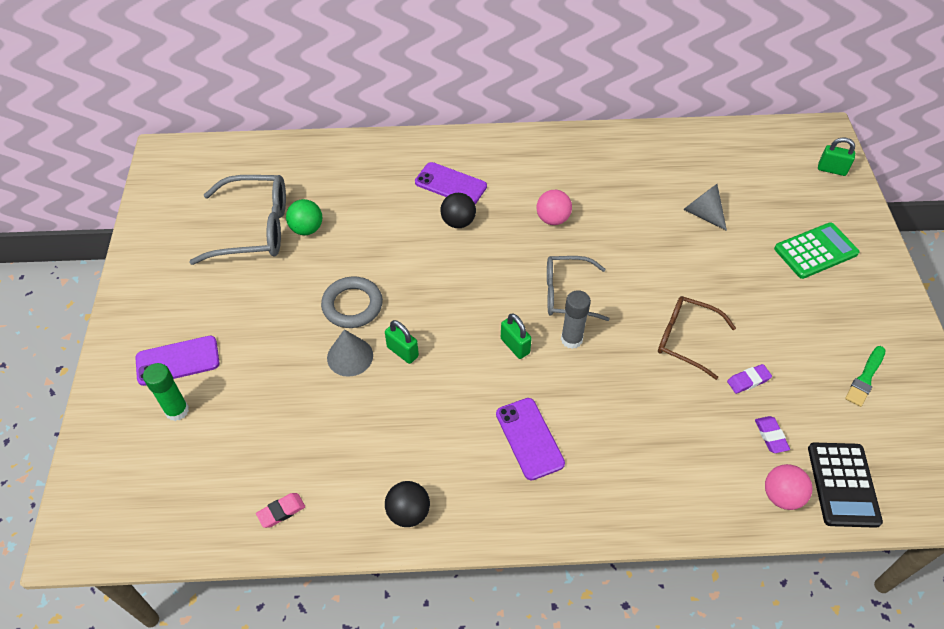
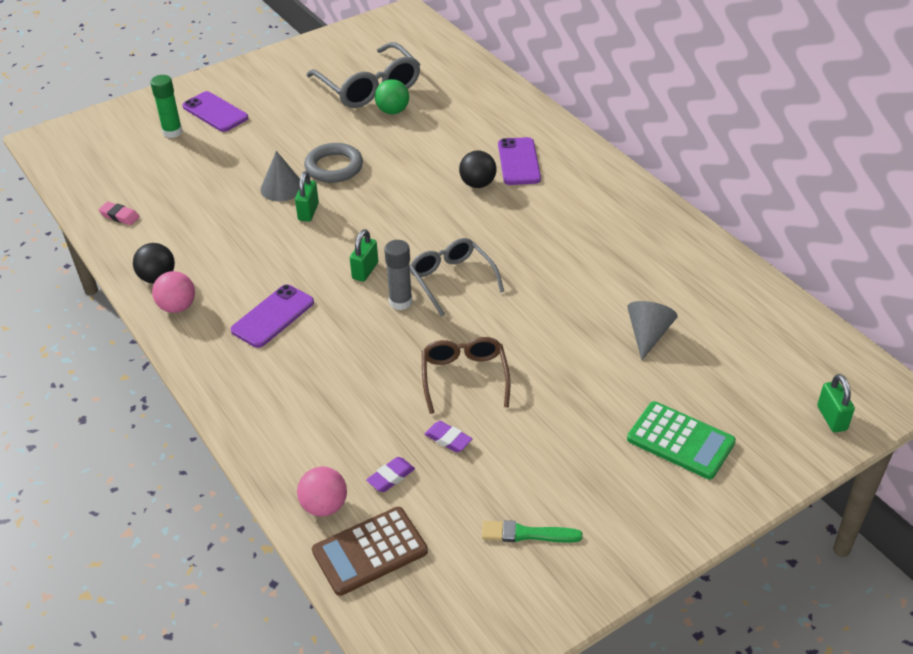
camera: 60 degrees right, 10 degrees down
(552, 219) = (537, 237): pink ball -> pink ball (177, 307)
(843, 485) = (370, 551): black calculator -> brown calculator

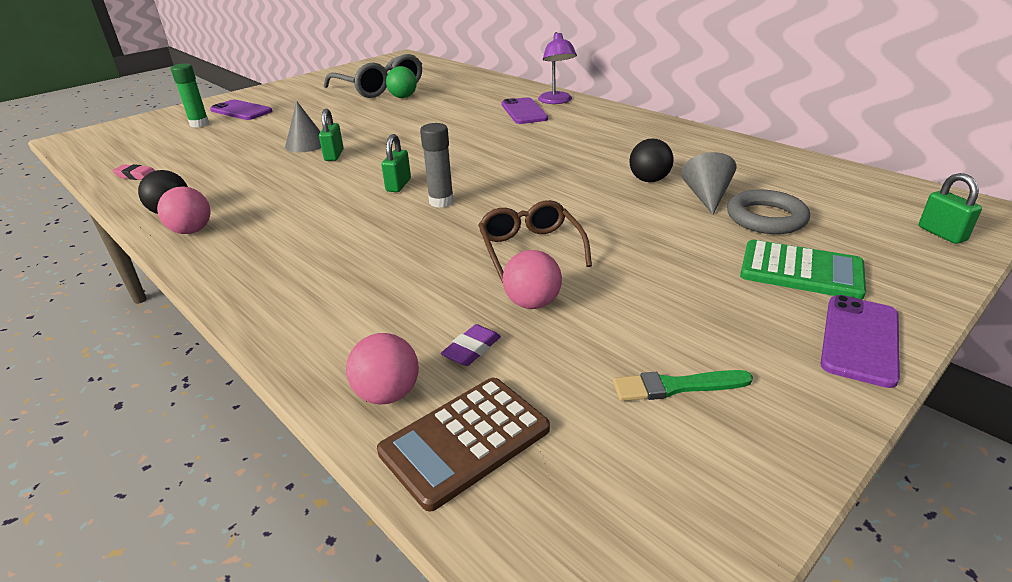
camera: 10 degrees left, 10 degrees down
(273, 316) = (302, 226): purple phone -> purple phone (860, 340)
(334, 167) = (355, 129): grey ring -> grey ring (766, 218)
(448, 439) = (532, 303): purple eraser -> pink ball
(452, 280) = (489, 182): grey glasses -> none
(477, 184) = (492, 126): black ball -> black ball (649, 180)
(561, 146) = (556, 101): none -> purple lamp

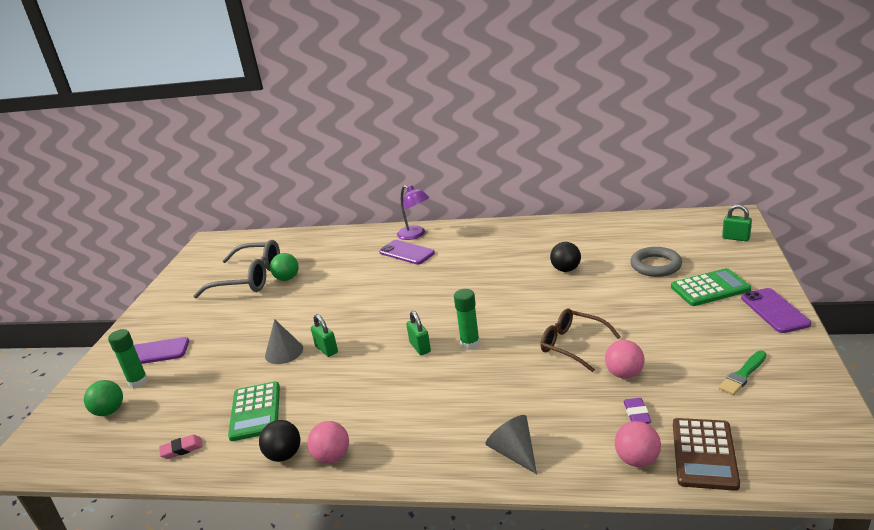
camera: 35 degrees left, 5 degrees down
(154, 134) = (109, 411): none -> green ball
(215, 174) = (255, 411): none -> green calculator
(441, 202) = (470, 344): grey glue stick -> green glue stick
(706, 197) = (610, 266): grey cone -> grey cone (514, 453)

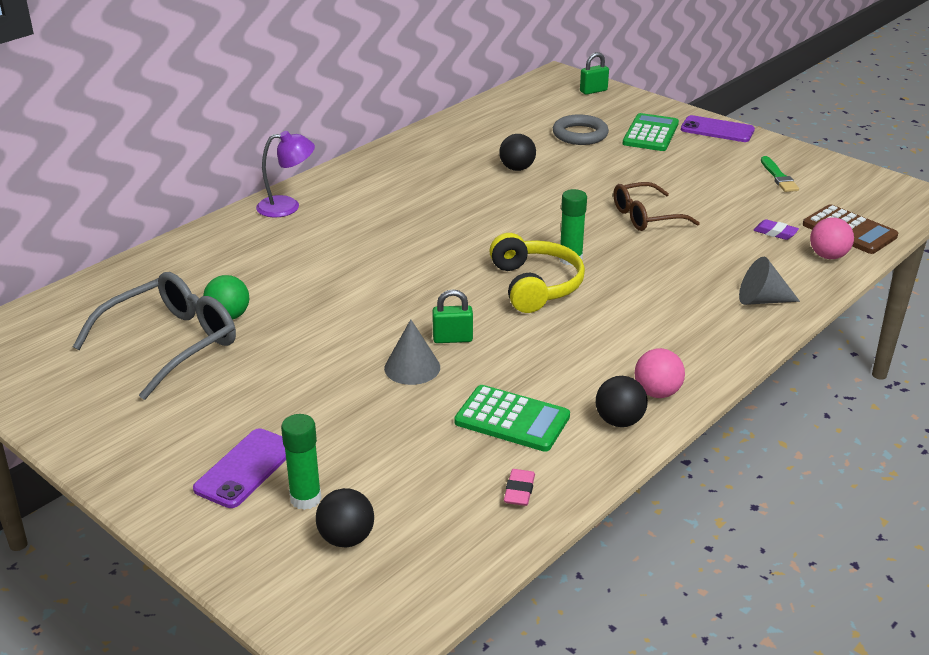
camera: 60 degrees left, 5 degrees up
(109, 411) = (346, 538): green ball -> black ball
(407, 253) = (321, 225): purple phone -> none
(420, 347) = (535, 285): green padlock -> yellow headphones
(624, 374) = (718, 215): pink ball -> none

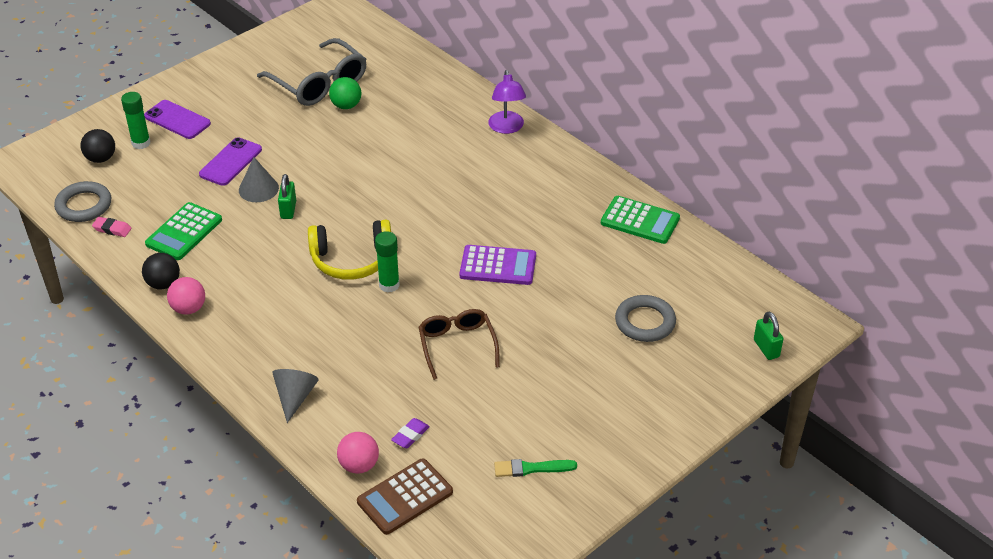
camera: 95 degrees right, 10 degrees up
(468, 534) = (84, 205): none -> grey ring
(517, 168) = (567, 267): black ball -> none
(523, 202) = (498, 266): none -> purple calculator
(651, 134) = (646, 380): green calculator -> green calculator (640, 221)
(717, 130) = (656, 441): purple phone -> purple phone (231, 162)

